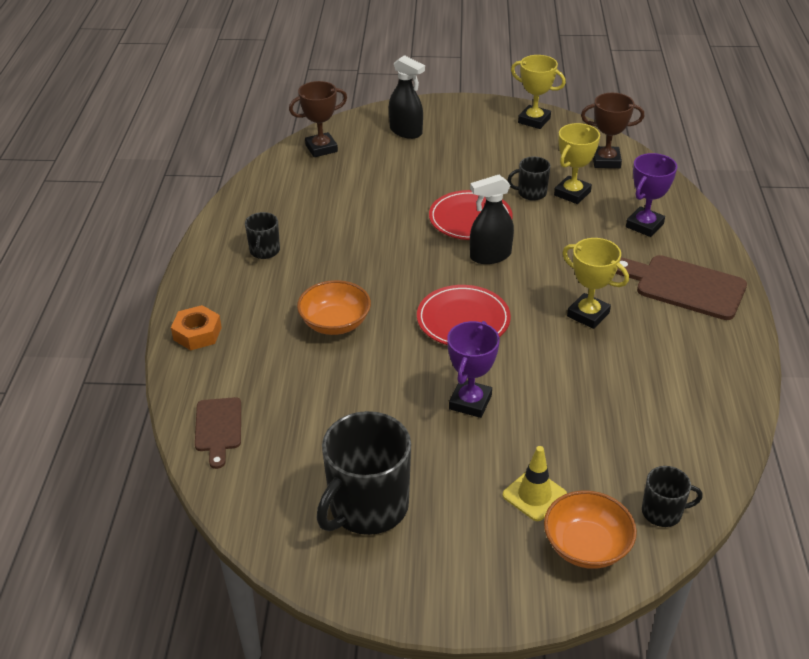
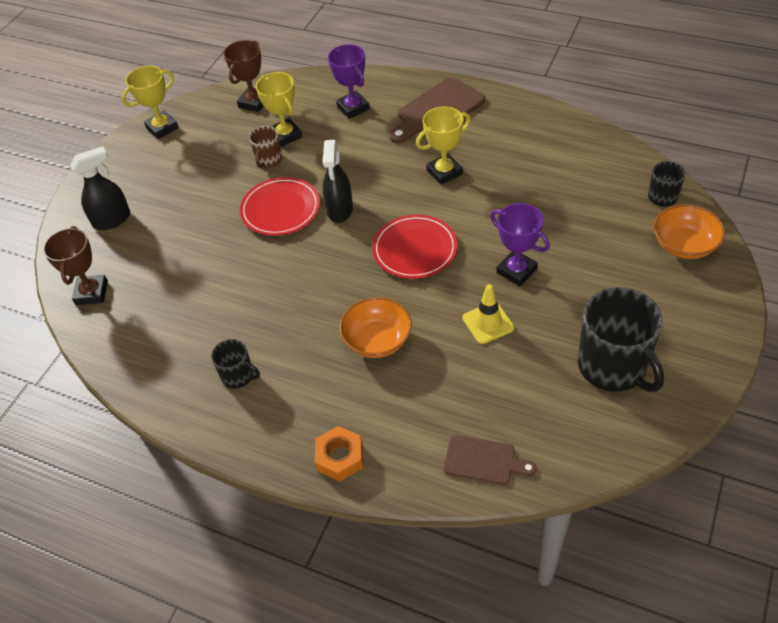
camera: 65 degrees left, 10 degrees up
(531, 193) = (268, 160): black mug -> brown mug
(534, 495) = (628, 259): yellow traffic cone -> yellow traffic cone (488, 323)

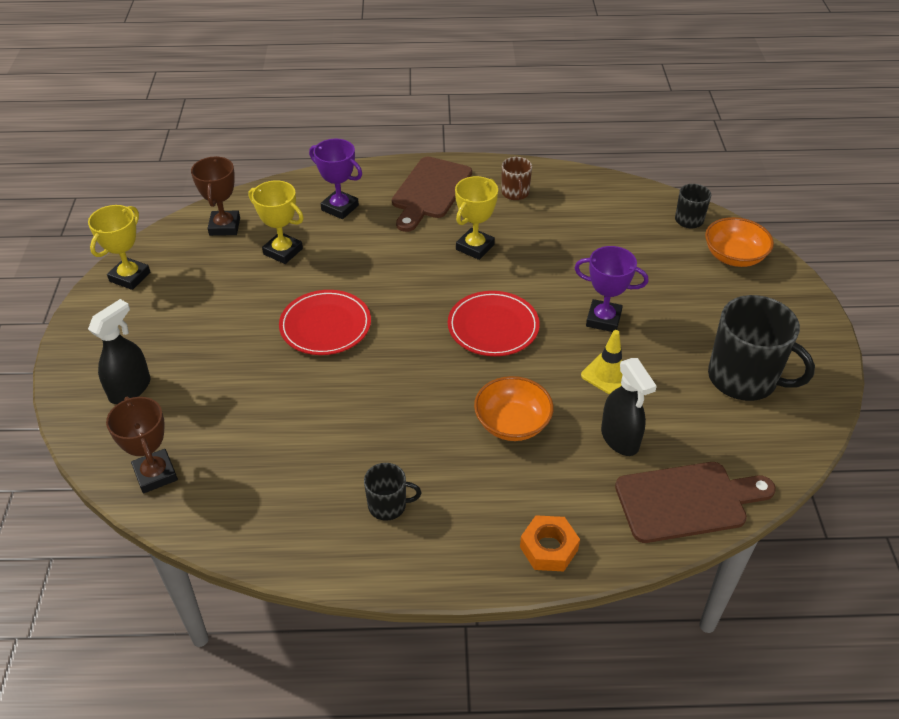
camera: 30 degrees left, 5 degrees down
(268, 160) = (279, 280): brown mug -> brown mug (515, 193)
(340, 210) = (391, 310): black spray bottle -> black spray bottle (620, 439)
(483, 460) = (687, 501): brown cutting board -> brown cutting board, size x1.67

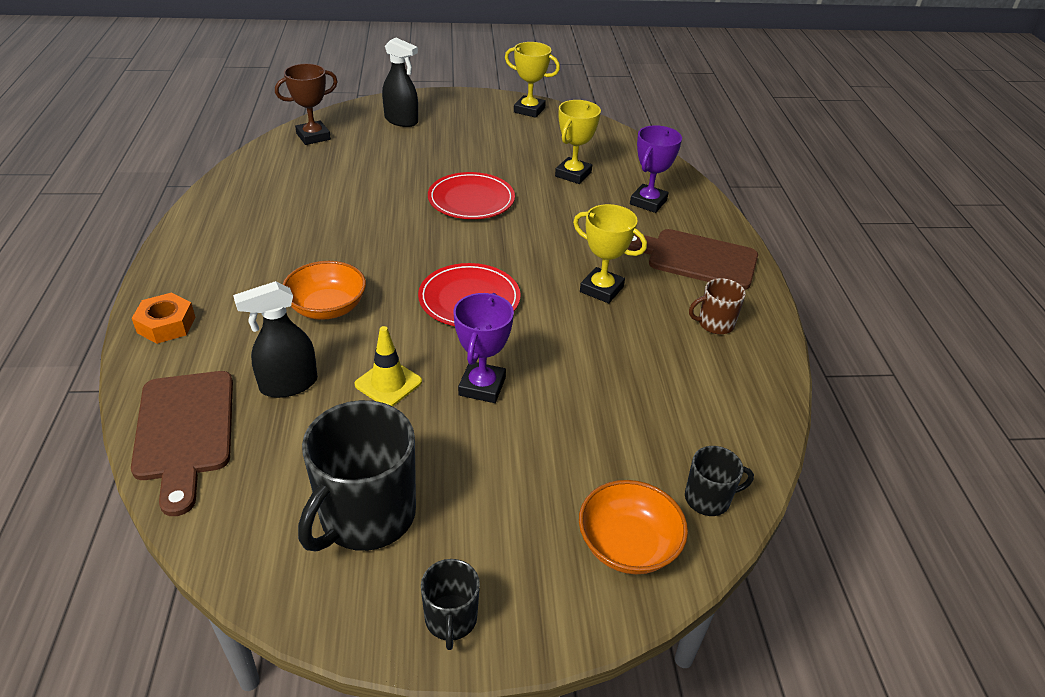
camera: 85 degrees right, 5 degrees down
(224, 226) = (603, 145): brown trophy -> none
(388, 505) = (249, 236): black mug -> black mug (451, 619)

